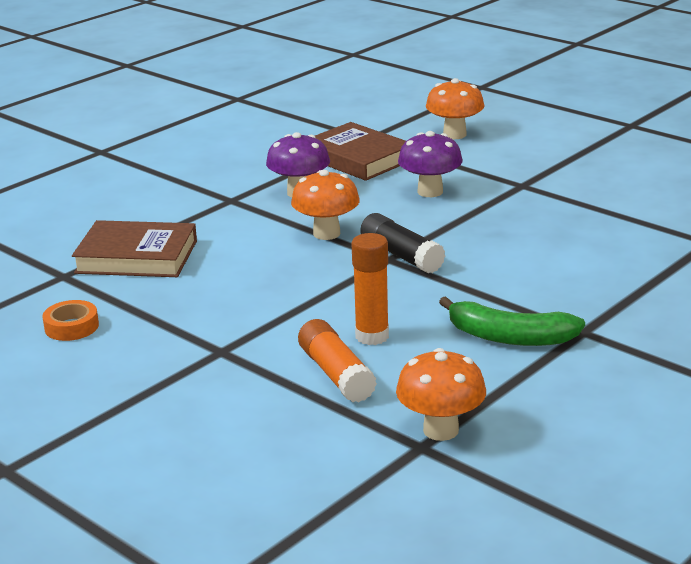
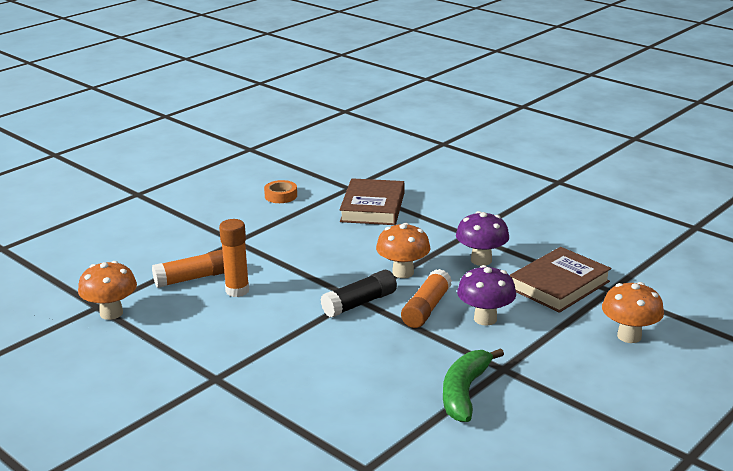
camera: 90 degrees right, 0 degrees up
(411, 220) = (426, 309): none -> orange glue stick
(509, 337) = (218, 345): green banana -> green banana (465, 392)

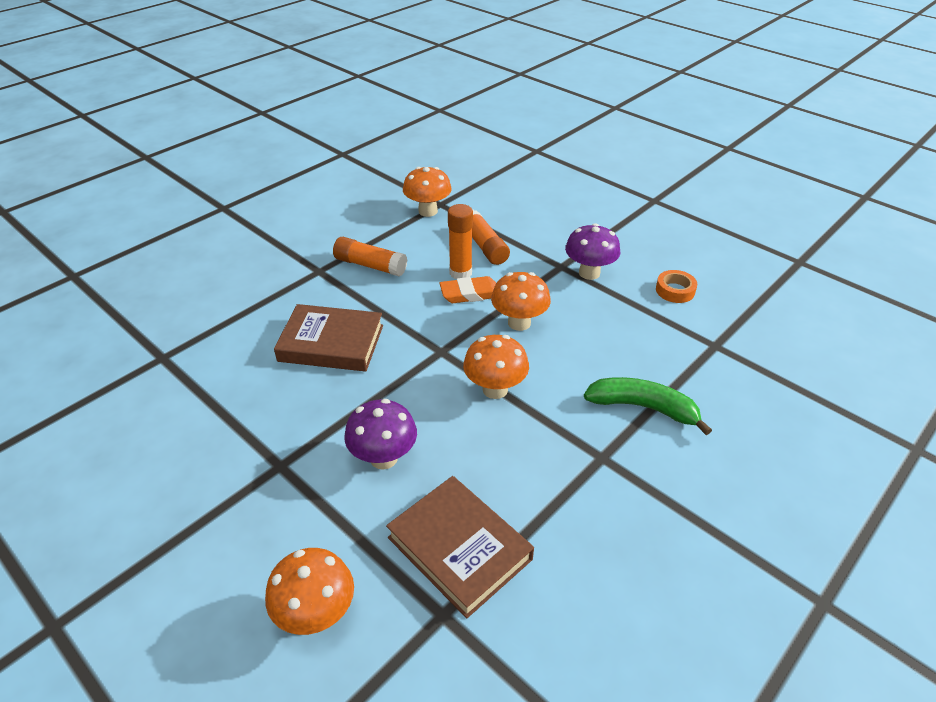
camera: 90 degrees right, 15 degrees up
(272, 285) = (470, 294): none -> orange eraser
(318, 261) = (519, 323): none -> orange mushroom
(360, 303) = (429, 354): black glue stick -> none
(372, 207) = (663, 366): brown book -> brown book (331, 343)
(426, 309) = (412, 406): orange glue stick -> orange glue stick (370, 265)
(465, 392) = (246, 429): green banana -> green banana (643, 408)
(481, 260) = (527, 466): purple mushroom -> purple mushroom (589, 273)

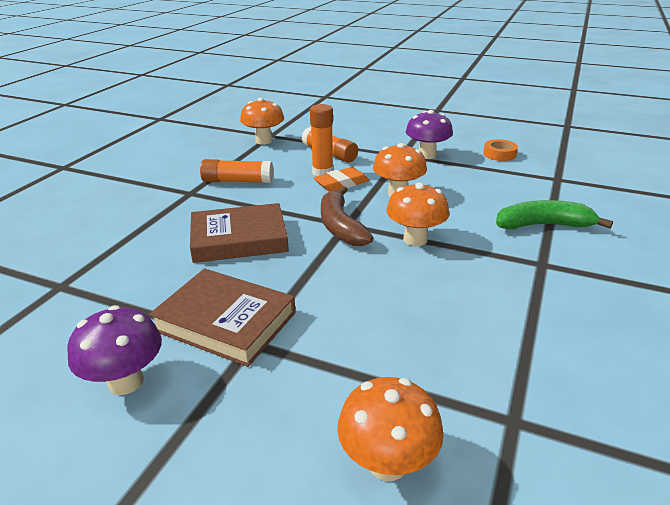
camera: 20 degrees left, 10 degrees down
(384, 458) = (354, 310): purple mushroom -> purple mushroom (126, 382)
(433, 352) = (340, 226): none -> brown banana
(459, 548) = (483, 361): brown book -> brown book (225, 321)

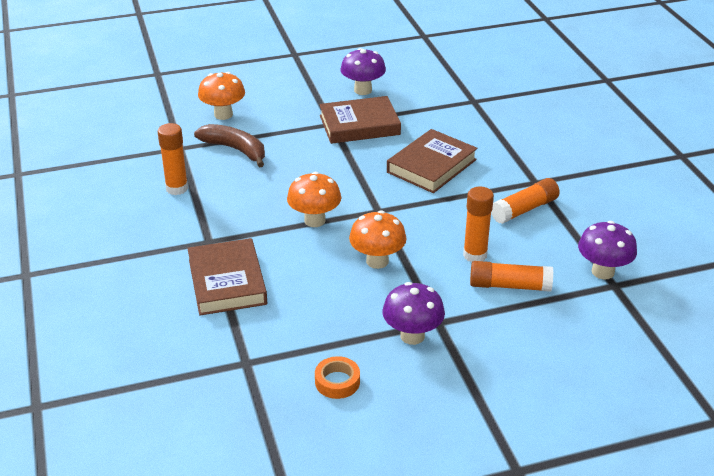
camera: 140 degrees right, 5 degrees up
(264, 141) = (603, 272): orange mushroom -> purple mushroom
(340, 226) = (380, 207): brown banana -> brown banana (235, 150)
(341, 183) = (439, 249): orange eraser -> none
(543, 225) = (227, 282): green banana -> brown book
(553, 344) = (177, 188): none -> orange glue stick

